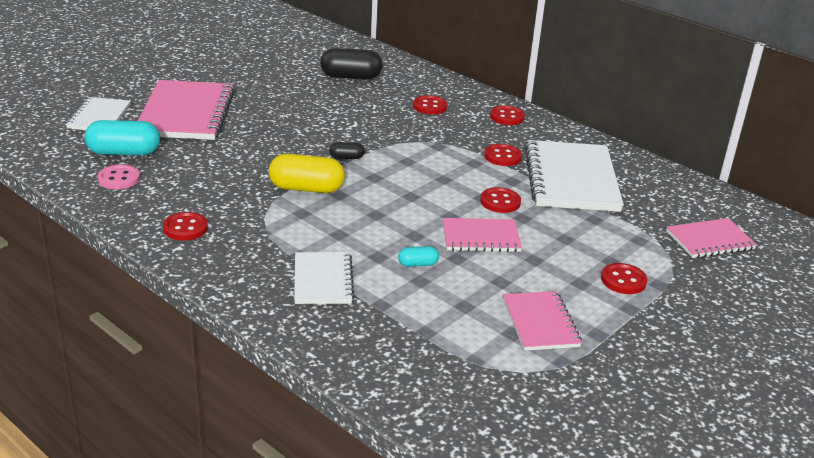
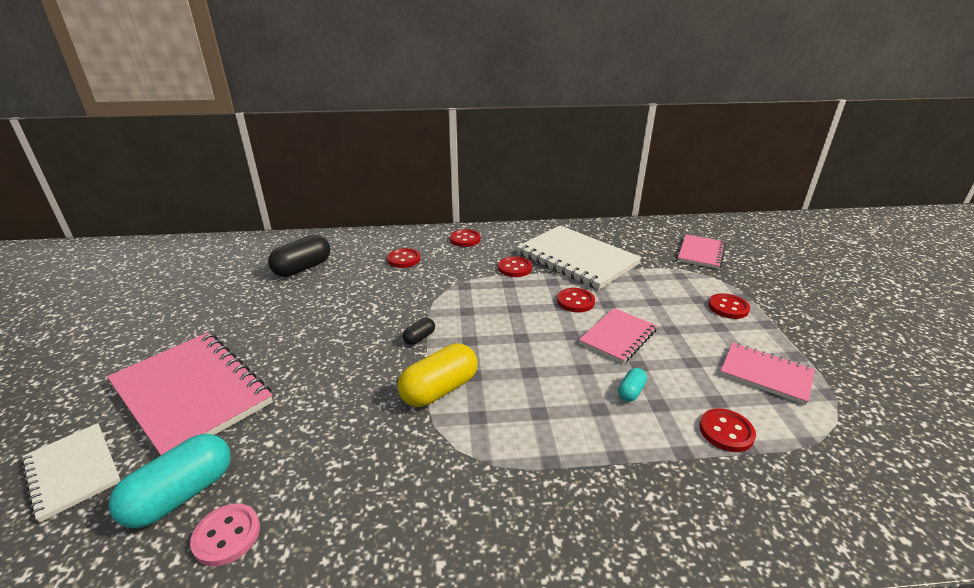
camera: 45 degrees left, 0 degrees up
(185, 228) = (407, 531): red button -> red button (726, 431)
(322, 280) = (610, 470): white notebook -> none

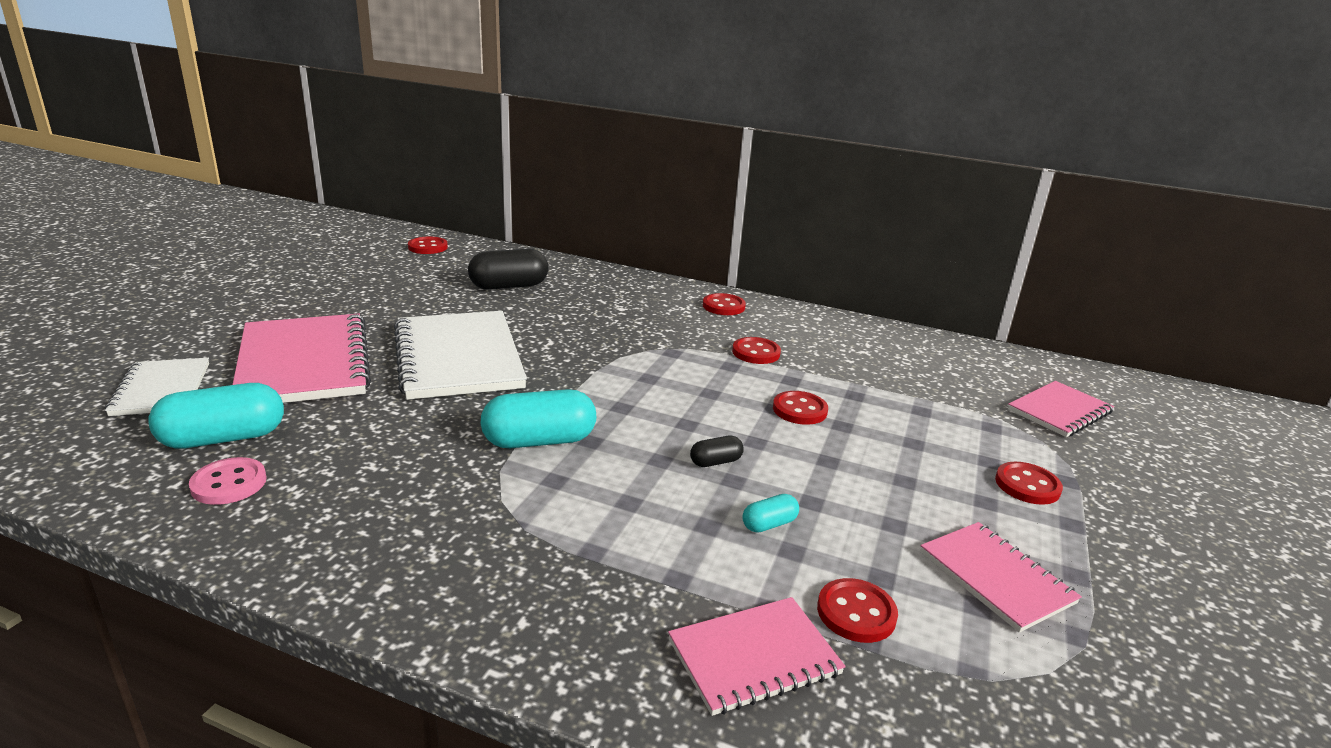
camera: 25 degrees right, 5 degrees down
(404, 259) = (627, 307): red button -> red button (428, 247)
(419, 338) = (567, 387): black capsule -> black capsule (715, 462)
(439, 389) = (539, 441): yellow capsule -> turquoise capsule
(577, 259) = (853, 366): white notebook -> white notebook (458, 358)
(617, 337) = (816, 464): pink notebook -> pink notebook (754, 657)

